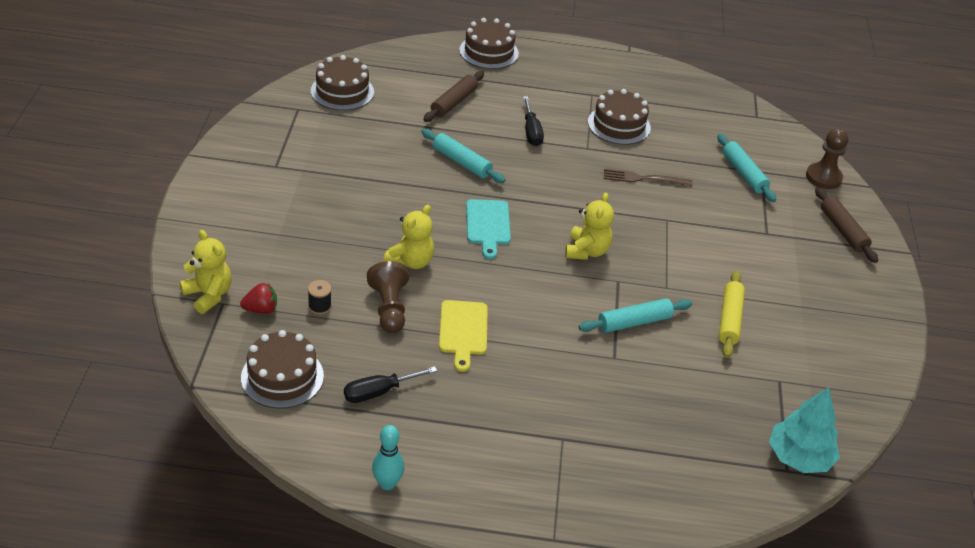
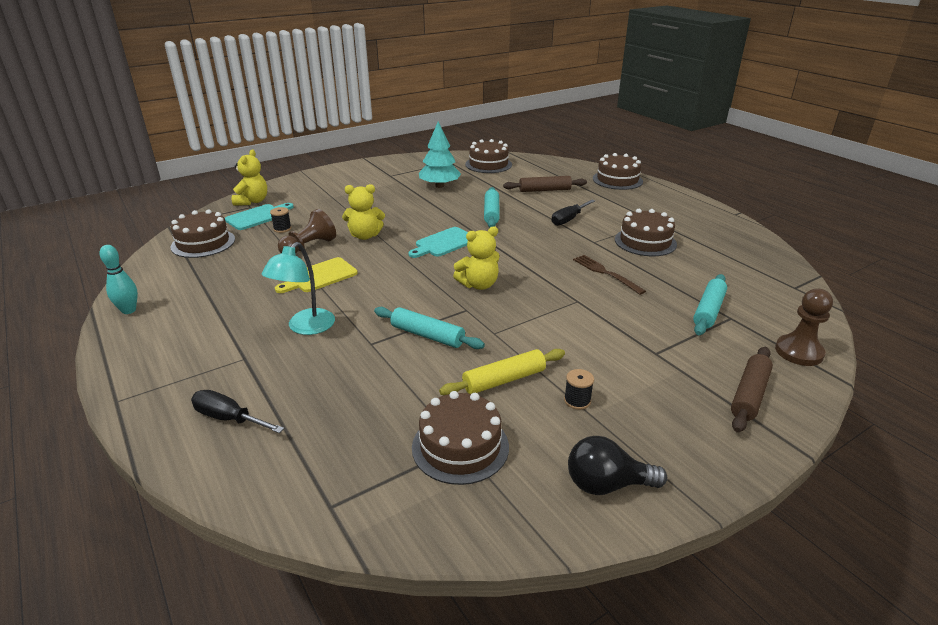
camera: 55 degrees right, 10 degrees down
(261, 309) = (258, 216): red strawberry -> turquoise cutting board
(379, 392) = (221, 274): black screwdriver -> black screwdriver (229, 418)
(549, 382) = (305, 327): none -> turquoise lamp
(781, 382) = (460, 446): none -> brown cake
(782, 302) = (577, 400): none -> black spool
(799, 457) = (359, 507): turquoise tree -> turquoise tree (439, 186)
(866, 343) = (606, 484): none -> black light bulb

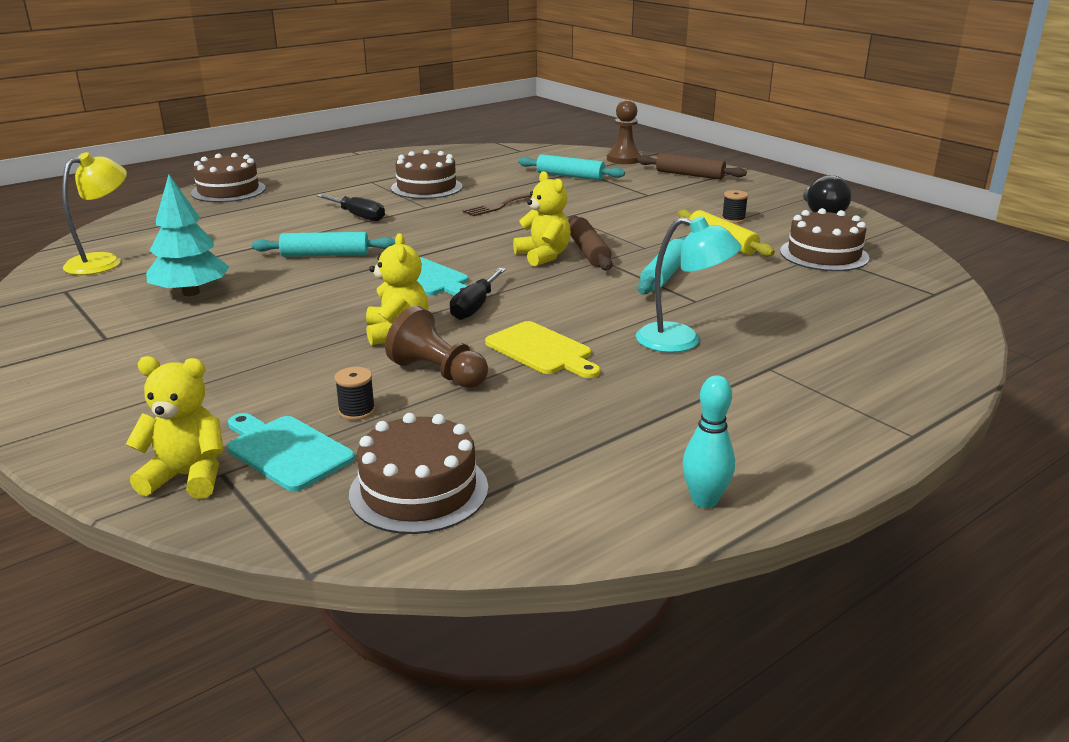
camera: 95 degrees left, 5 degrees down
(229, 418) = (877, 355): black screwdriver -> black screwdriver (475, 306)
(488, 164) = (104, 261): brown cake -> yellow lamp
(544, 190) = (247, 226): brown rolling pin -> brown rolling pin (588, 252)

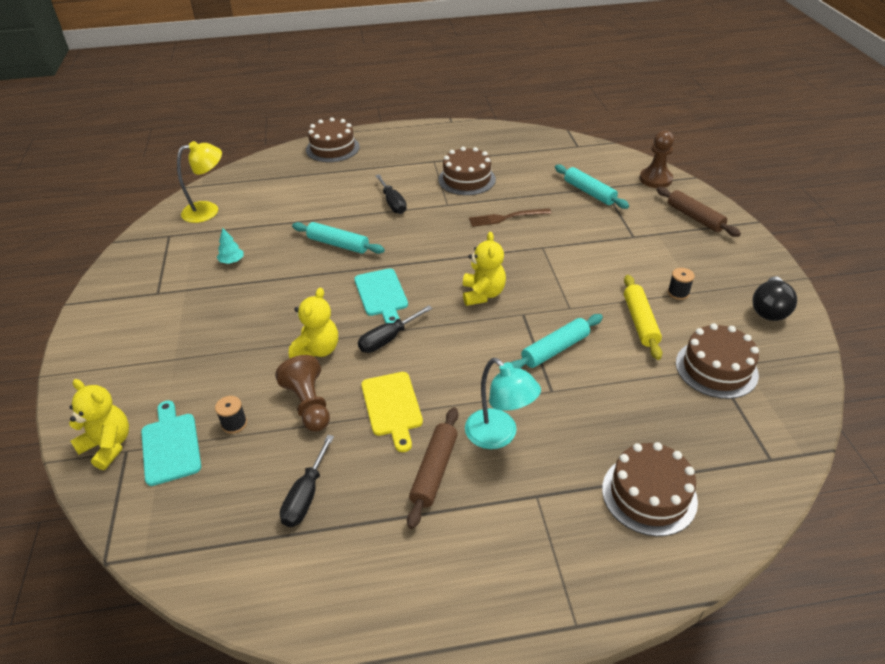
camera: 30 degrees right, 15 degrees up
(191, 292) = (232, 261): turquoise tree -> turquoise tree, size x0.48
(419, 490) = (210, 518): brown cake -> brown cake (649, 494)
(522, 438) = (306, 496): none -> black screwdriver
(588, 252) = (520, 300): brown rolling pin -> brown rolling pin (434, 471)
(704, 500) = (365, 616): turquoise bowling pin -> none

